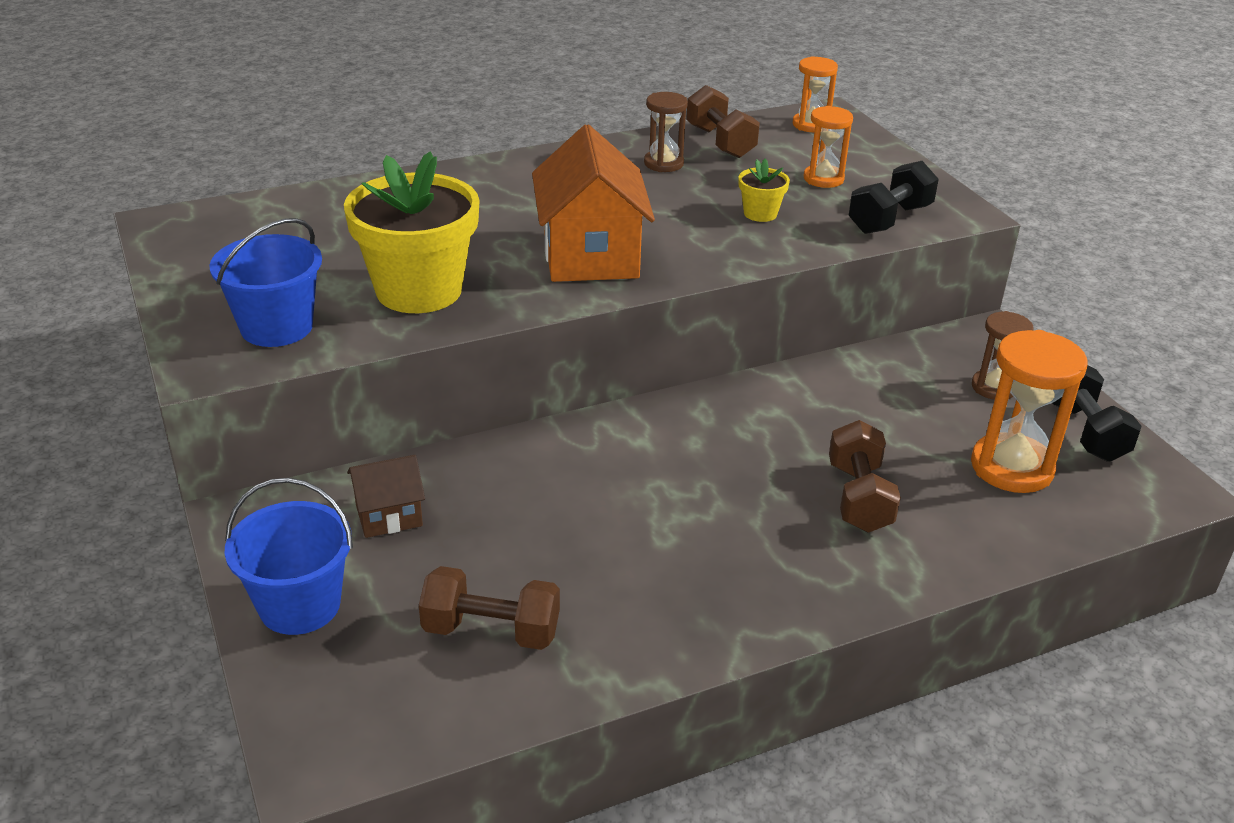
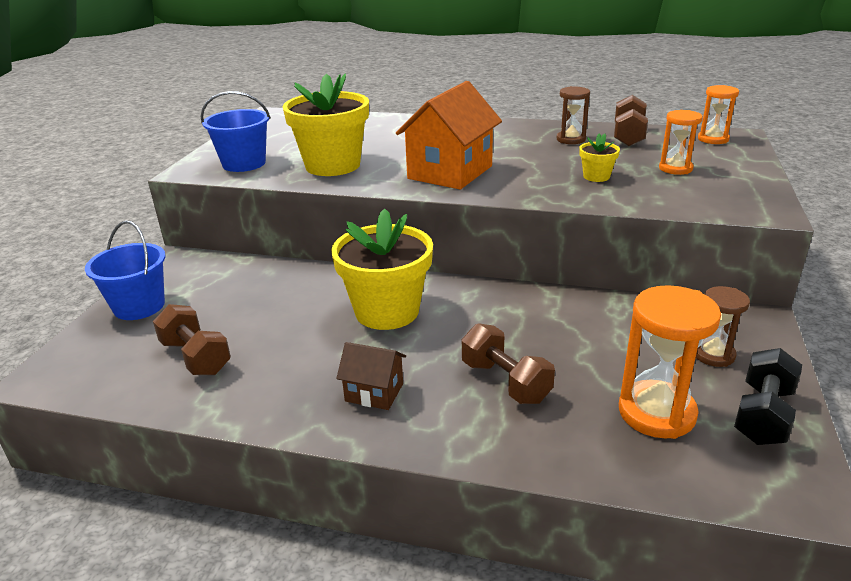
camera: 40 degrees right, 5 degrees down
(389, 515) = (233, 283): brown house -> brown house (374, 392)
(640, 471) = (387, 311): none -> yellow flower pot
(859, 497) = (505, 382): brown dumbbell -> brown dumbbell turned 75 degrees counterclockwise
(889, 219) = (694, 201): black dumbbell -> none

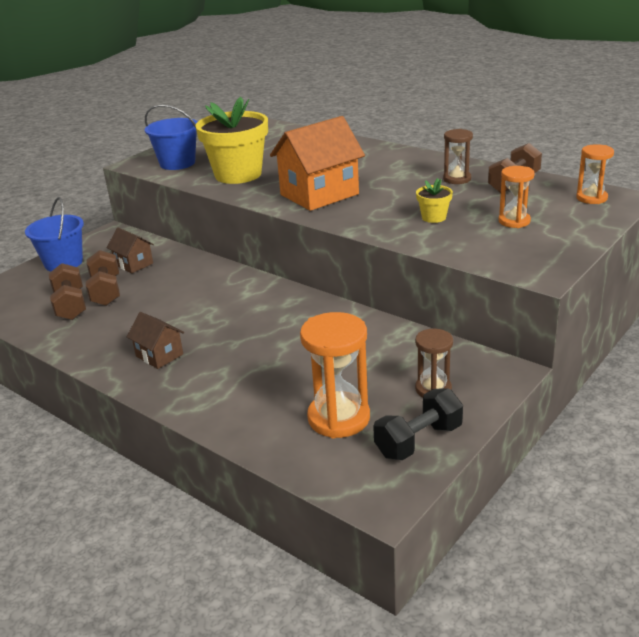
camera: 25 degrees right, 0 degrees up
(238, 290) = (133, 264): none -> brown house
(387, 311) = (220, 301): yellow flower pot -> none
(505, 382) = (253, 370): brown dumbbell -> brown dumbbell (106, 292)

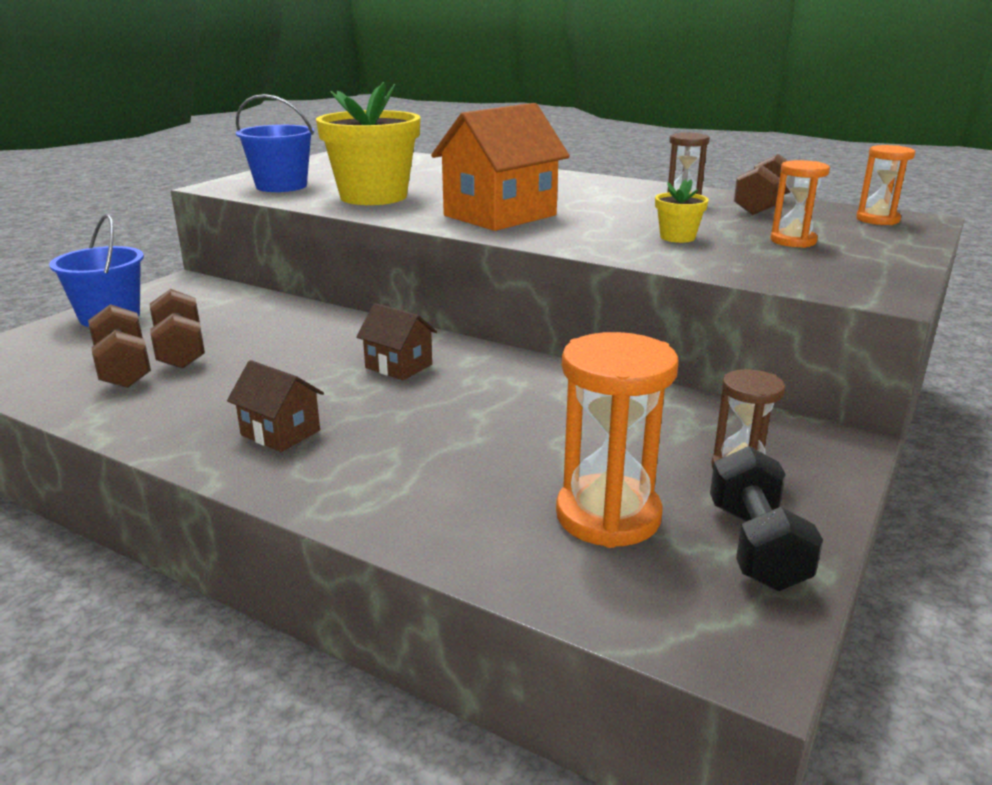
camera: 10 degrees left, 5 degrees down
(133, 264) = (220, 318): brown house -> brown house (398, 366)
(418, 441) = (756, 546): black dumbbell -> black dumbbell turned 45 degrees counterclockwise

